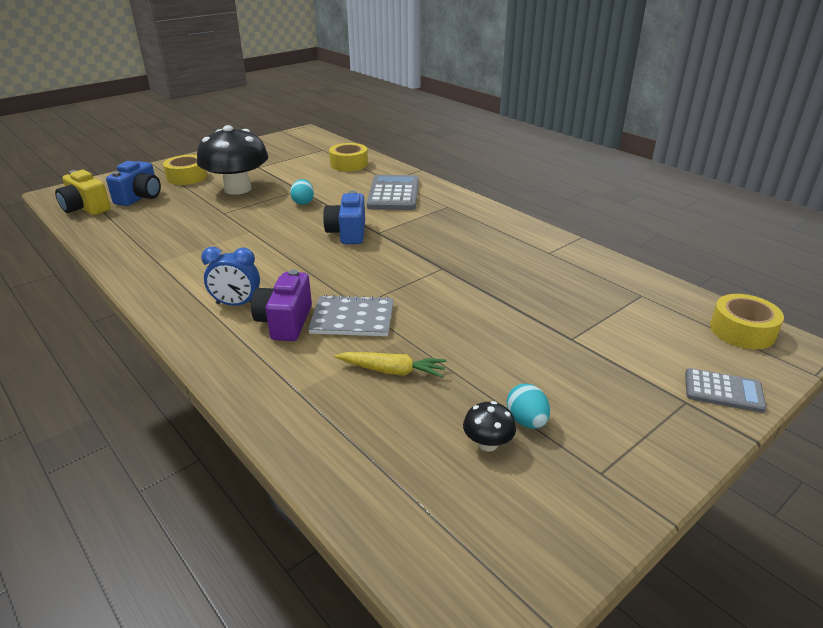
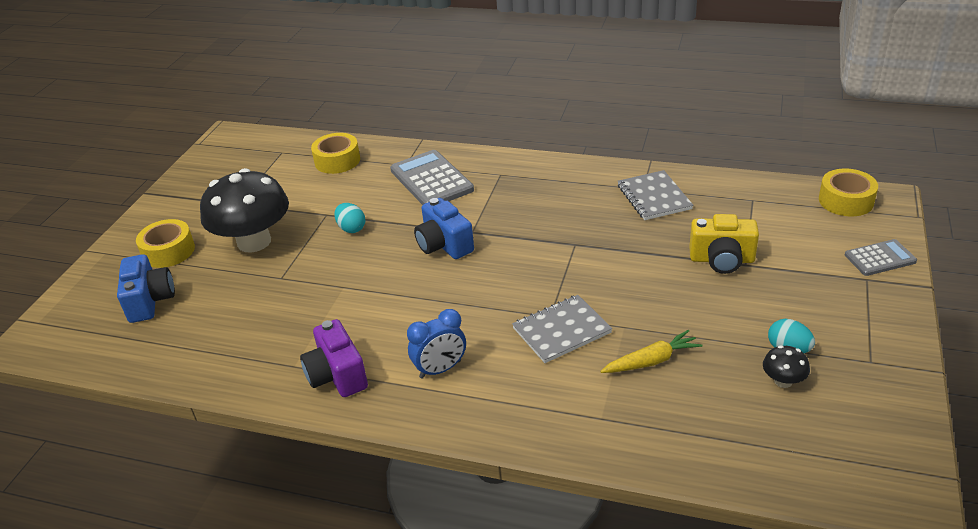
camera: 30 degrees left, 5 degrees up
(86, 208) = (101, 344): yellow camera -> yellow camera (722, 260)
(285, 322) = (509, 364): purple camera -> purple camera (337, 375)
(550, 261) = (654, 197): none -> grey notebook

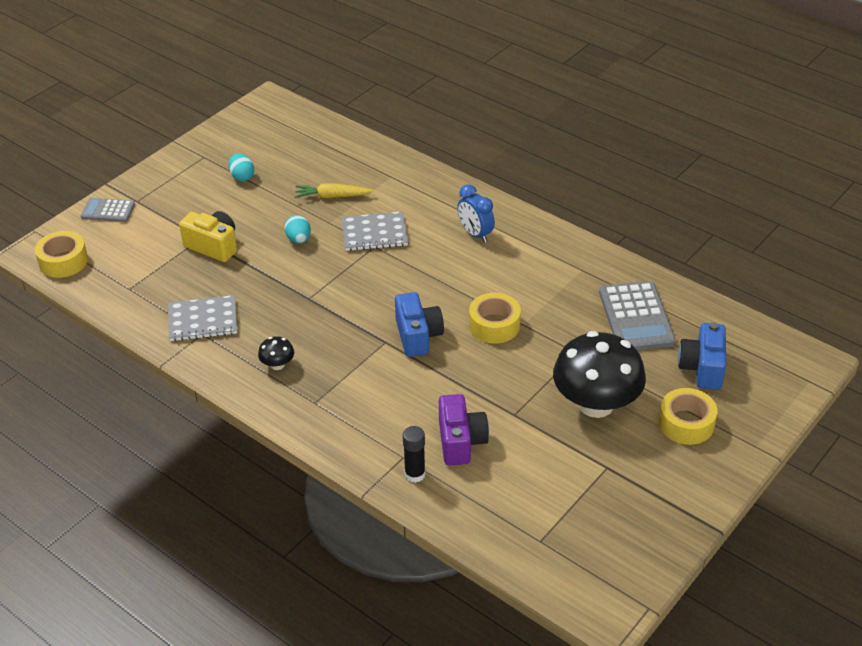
camera: 160 degrees left, 5 degrees up
(337, 161) = (477, 495): yellow tape -> yellow tape (494, 325)
(337, 375) = (551, 253): purple camera -> purple camera (460, 442)
(351, 228) = (495, 386): turquoise egg -> turquoise egg (299, 239)
(390, 158) = (415, 474): none -> black glue stick
(431, 180) = (388, 421): grey calculator -> grey calculator (636, 317)
(440, 369) = (475, 234): blue clock -> blue clock turned 120 degrees counterclockwise
(654, 197) = (203, 320): grey notebook -> grey notebook turned 75 degrees clockwise
(783, 381) = (266, 162): black mushroom -> black mushroom (277, 365)

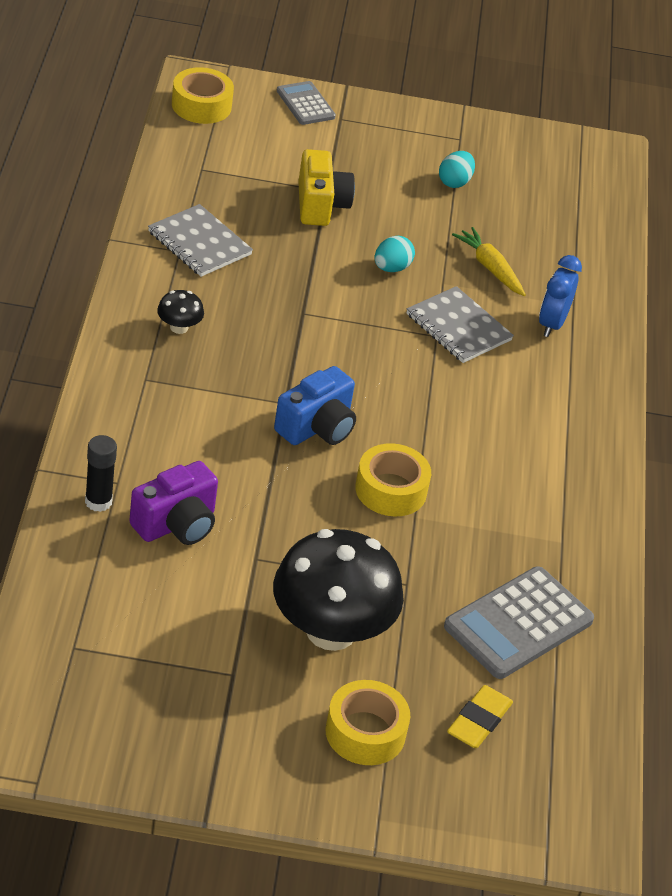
camera: 50 degrees right, 0 degrees up
(475, 234) = (537, 418): blue clock -> blue clock (552, 324)
(702, 368) = (478, 721): blue camera -> yellow eraser

